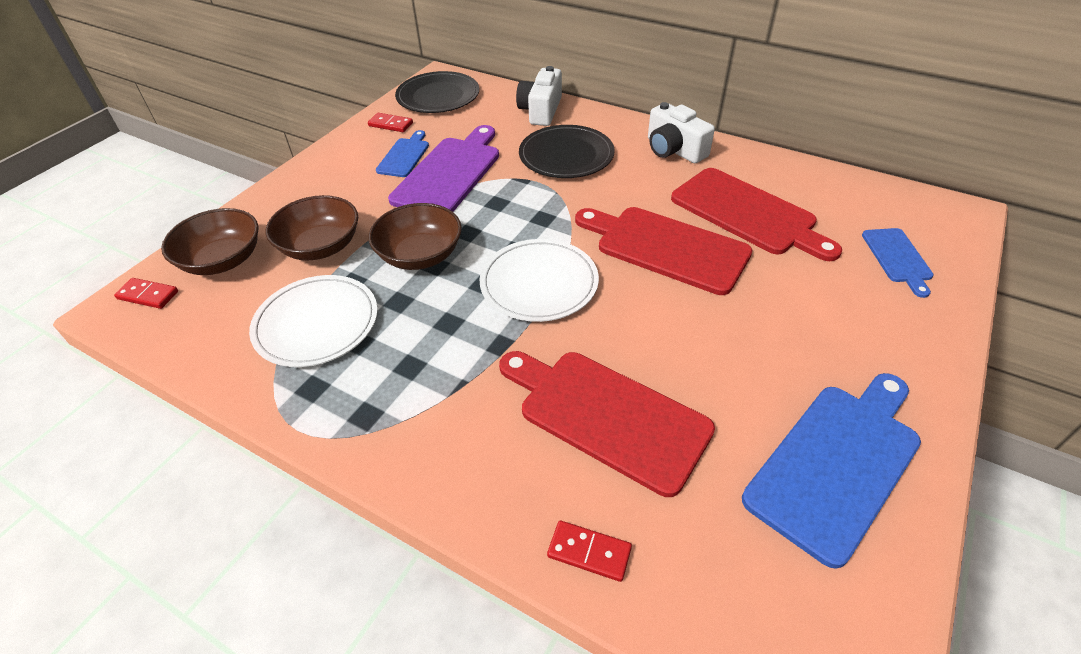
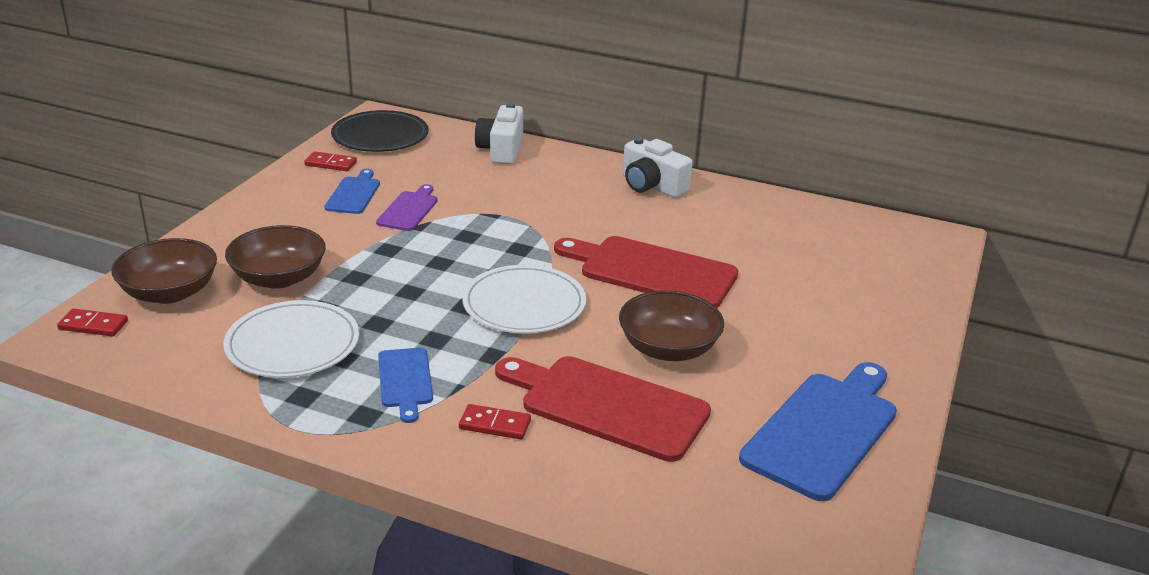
camera: 10 degrees left, 15 degrees down
(420, 255) = (392, 283): brown bowl -> brown bowl (668, 348)
(449, 173) = (409, 210): purple cutting board -> purple cutting board, size x0.53
(566, 155) = (536, 192): black plate -> none
(589, 552) = (603, 502): red domino -> red domino (495, 424)
(748, 213) = (732, 241): red cutting board -> none
(897, 258) = (880, 275): blue cutting board -> blue cutting board (405, 381)

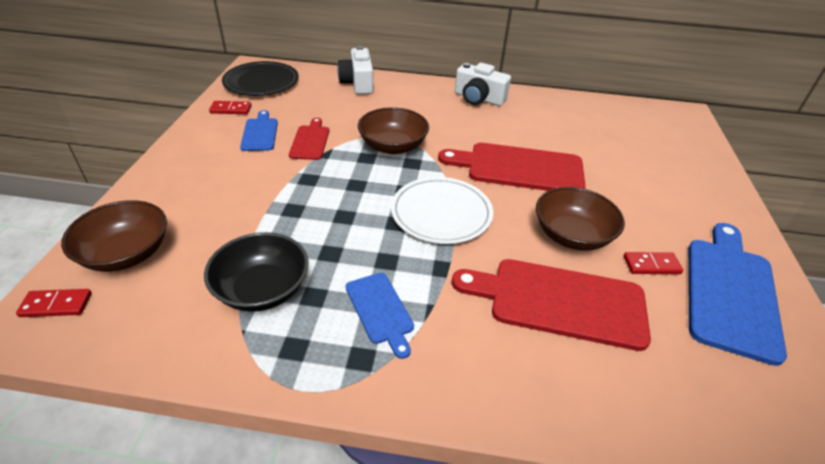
camera: 15 degrees left, 10 degrees up
(279, 278) = (225, 221): brown bowl -> brown bowl (393, 146)
(293, 344) = (262, 289): white plate -> black bowl
(409, 210) = (310, 141): purple cutting board -> red cutting board
(495, 424) = (480, 343): red domino -> red domino (651, 265)

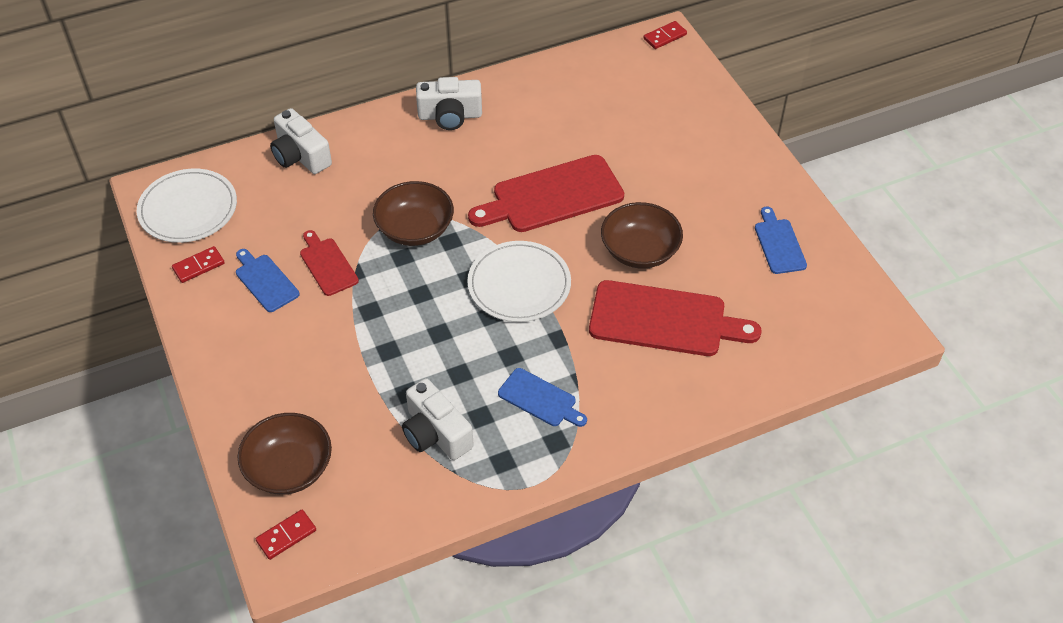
camera: 30 degrees left, 10 degrees up
(261, 82) = (188, 209): black plate -> white plate
(262, 289) = (435, 433): black bowl -> white camera
(559, 302) = (664, 320): red cutting board -> red cutting board turned 150 degrees counterclockwise
(651, 265) = (714, 248): red domino -> red domino (664, 37)
(730, 292) = (779, 244): blue cutting board -> blue cutting board, size x0.53

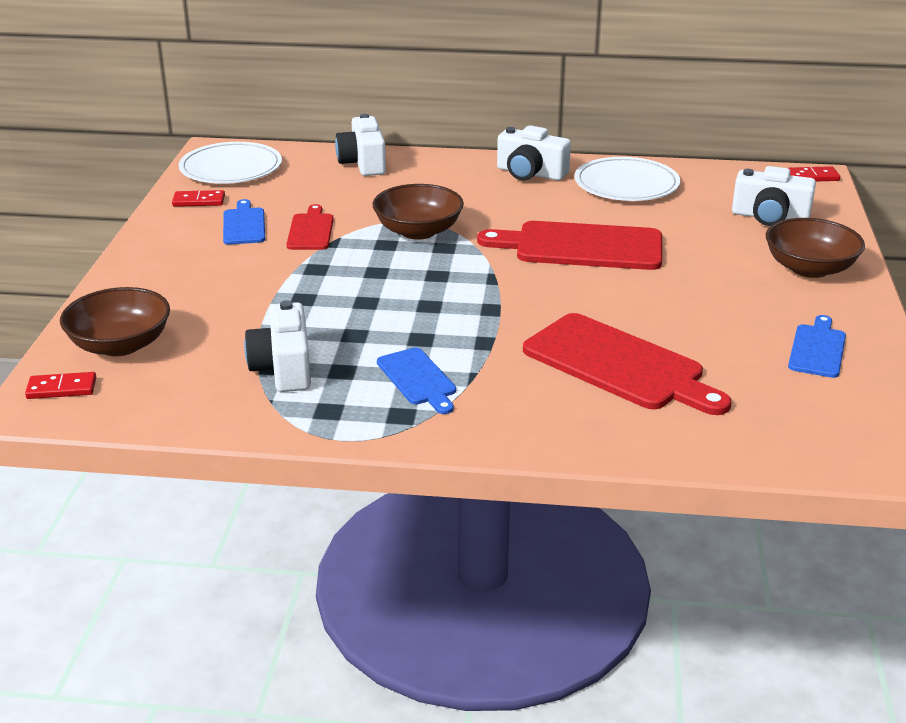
camera: 30 degrees right, 20 degrees down
(519, 284) = (483, 294): white plate -> white plate (626, 184)
(640, 251) = (641, 308): brown bowl -> brown bowl (809, 268)
(663, 102) = (770, 217): none -> white camera

